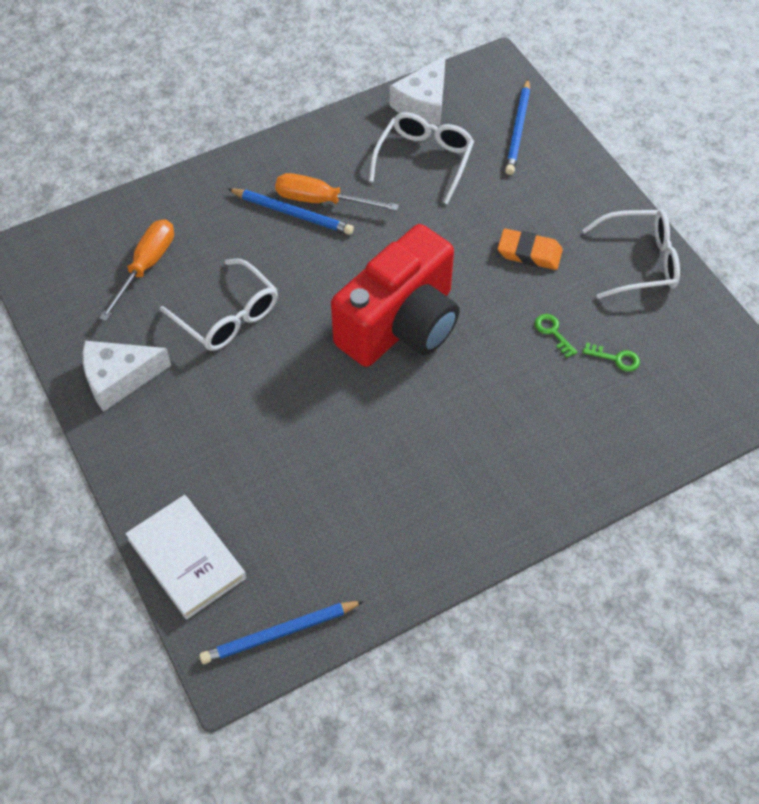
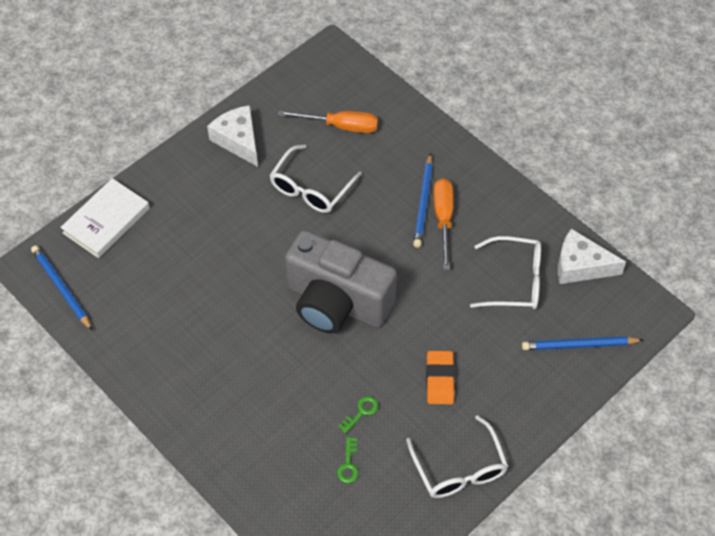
camera: 75 degrees right, 0 degrees up
(401, 324) = (336, 302): red camera -> grey camera

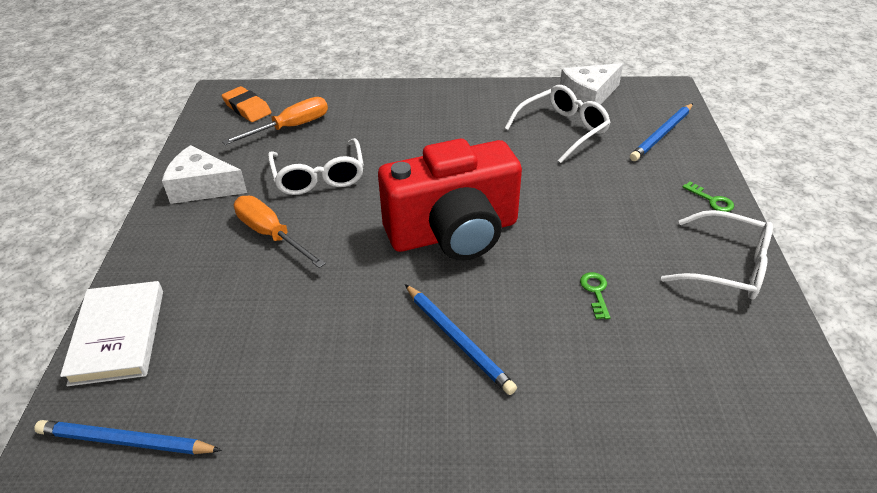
camera: 45 degrees left, 15 degrees down
(336, 302) = (453, 233): grey camera -> red camera
(348, 464) = (650, 340): green key -> green key (712, 200)
(423, 203) = (426, 130): blue pencil -> blue pencil (457, 340)
(440, 379) = (614, 221): orange eraser -> orange eraser (247, 108)
(443, 219) = (456, 130): orange screwdriver -> orange screwdriver (271, 234)

